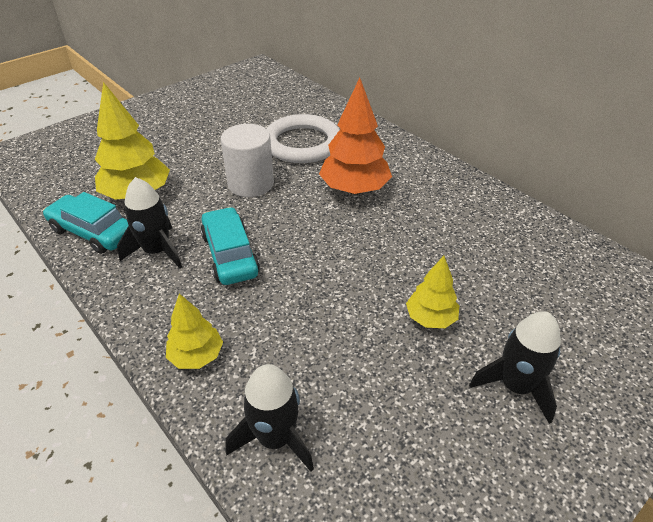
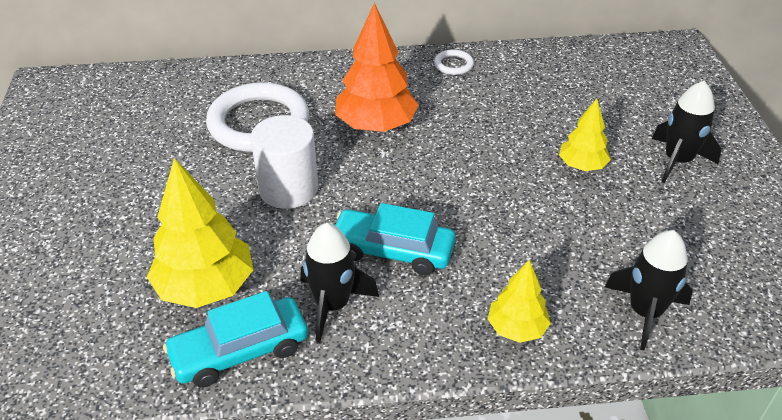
camera: 55 degrees left, 0 degrees up
(472, 192) = (453, 65): none -> white ring

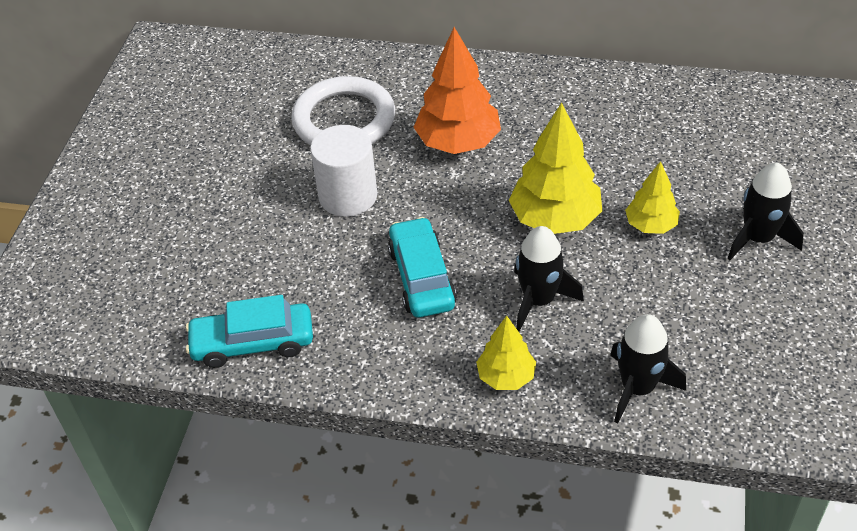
camera: 20 degrees right, 5 degrees up
(206, 287) = (242, 278): yellow tree -> yellow tree (555, 219)
(333, 305) = (347, 318): black rocket -> black rocket (539, 300)
(392, 250) = (422, 277): turquoise car -> turquoise car turned 45 degrees clockwise
(453, 65) = (568, 84): white ring -> none

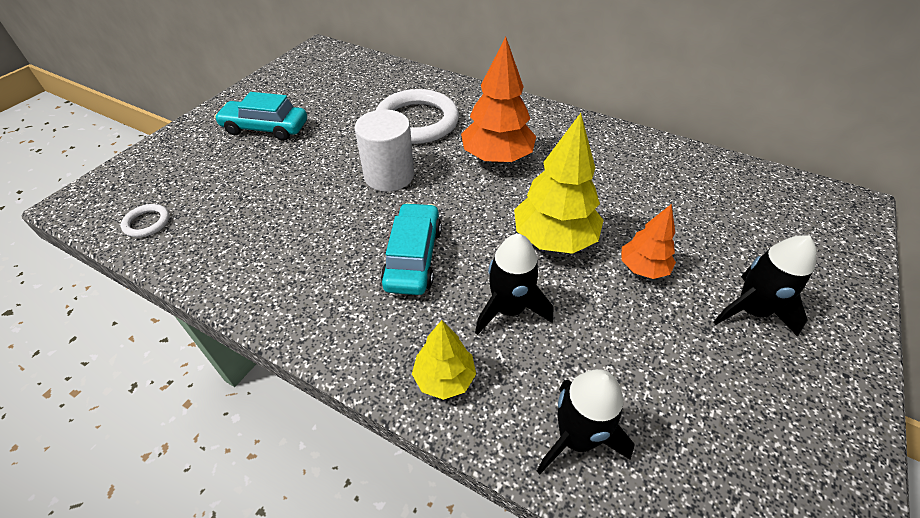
camera: 15 degrees right, 0 degrees up
(108, 323) = (147, 223): none -> white ring
(253, 343) = (242, 273): turquoise car -> turquoise car (265, 128)
(651, 225) = (643, 268): yellow tree -> orange tree

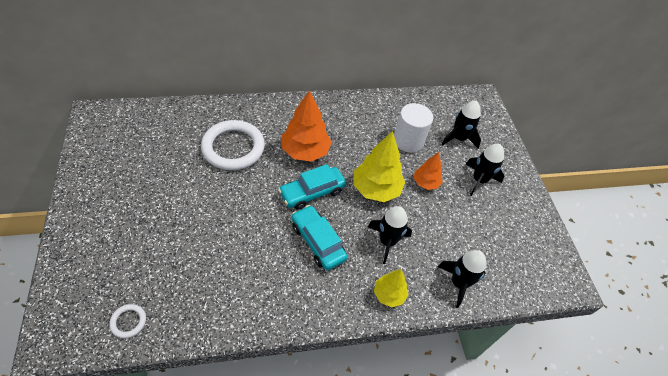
camera: 45 degrees left, 5 degrees up
(265, 128) = (130, 206): turquoise car -> turquoise car (312, 192)
(389, 175) = (254, 197): white cylinder -> white cylinder (408, 141)
(757, 238) = (458, 138): none -> black rocket

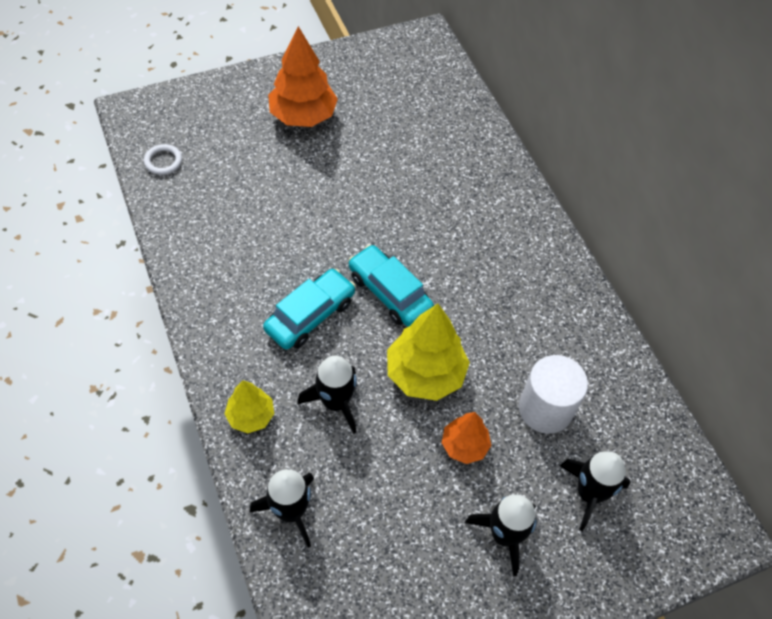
camera: 80 degrees right, 5 degrees up
(233, 148) = (431, 185): white ring -> none
(305, 151) = (460, 269): orange tree -> orange tree (303, 116)

